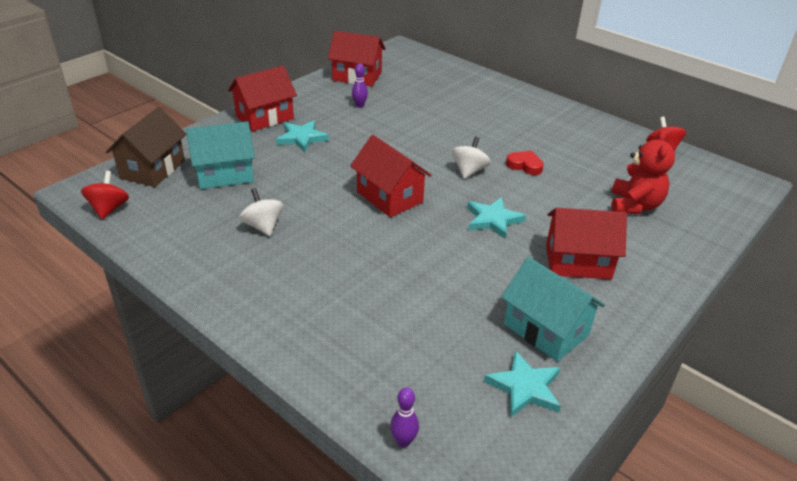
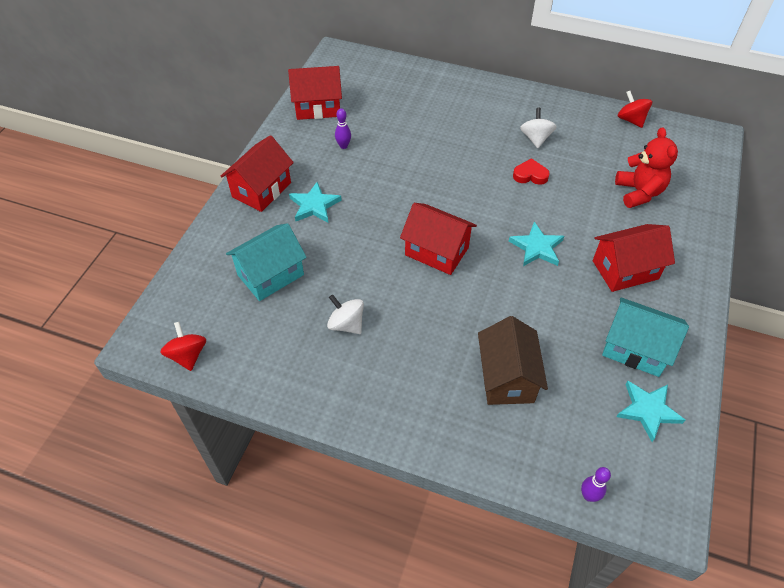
camera: 20 degrees left, 15 degrees up
(153, 169) = (196, 292): brown house -> brown house (507, 377)
(469, 171) = (487, 197): white spinning top -> white spinning top (535, 138)

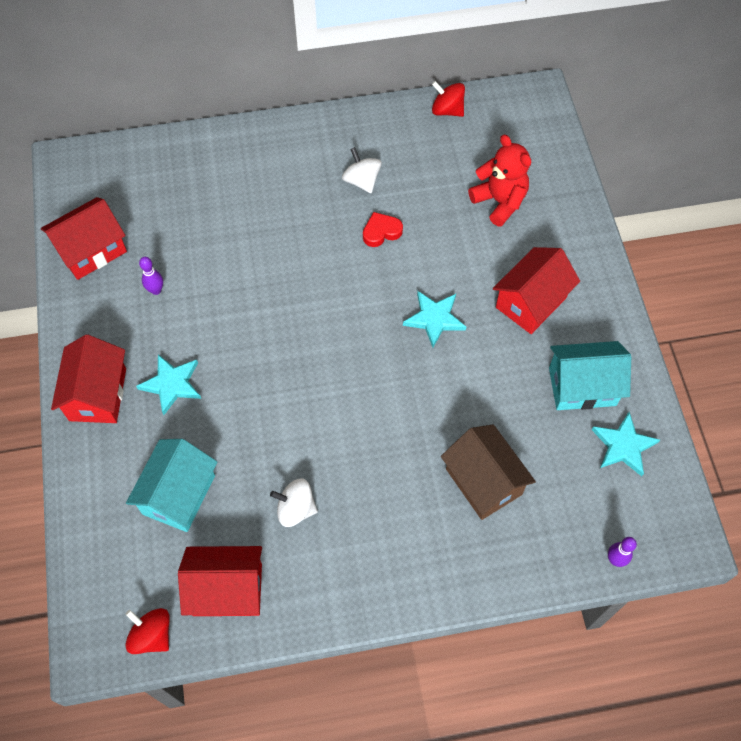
camera: 30 degrees left, 10 degrees up
(436, 251) = (337, 375): red house -> red house (227, 589)

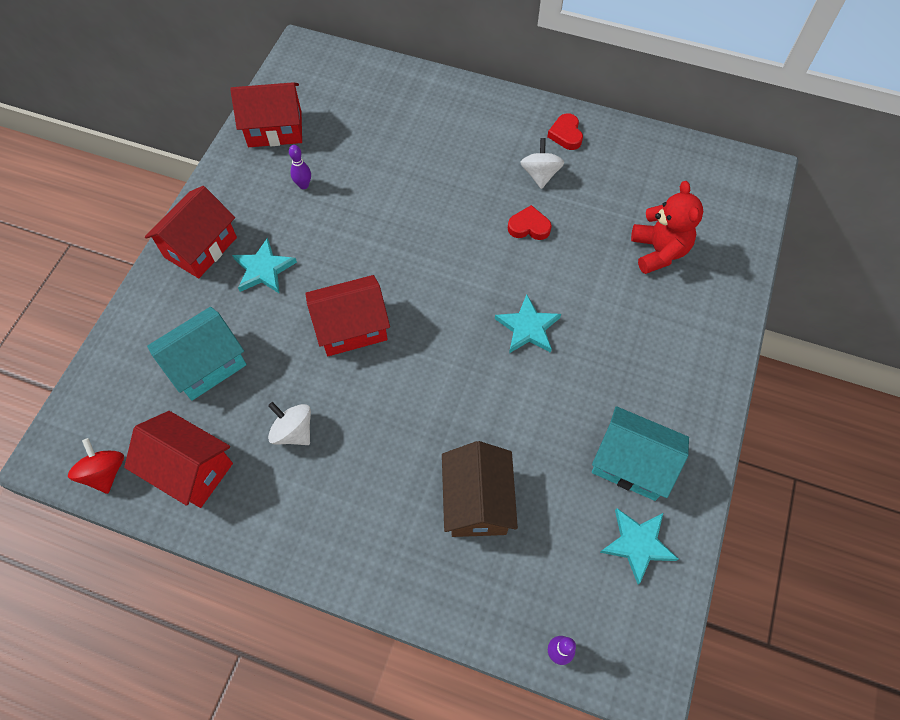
camera: 30 degrees right, 0 degrees up
(361, 134) = (566, 134): none -> red heart
(447, 110) = (660, 148): red spinning top -> none
(531, 302) = (630, 358): red house -> red house (351, 328)

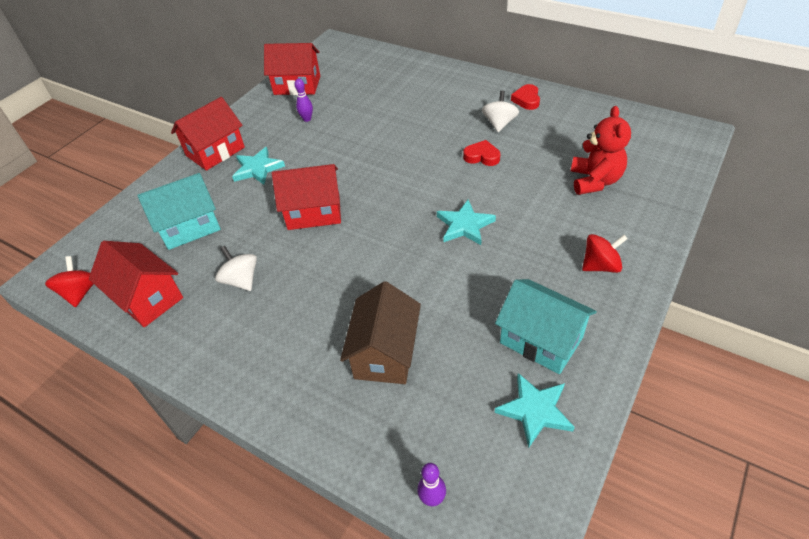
camera: 15 degrees right, 15 degrees down
(678, 365) = (600, 266): none -> red spinning top

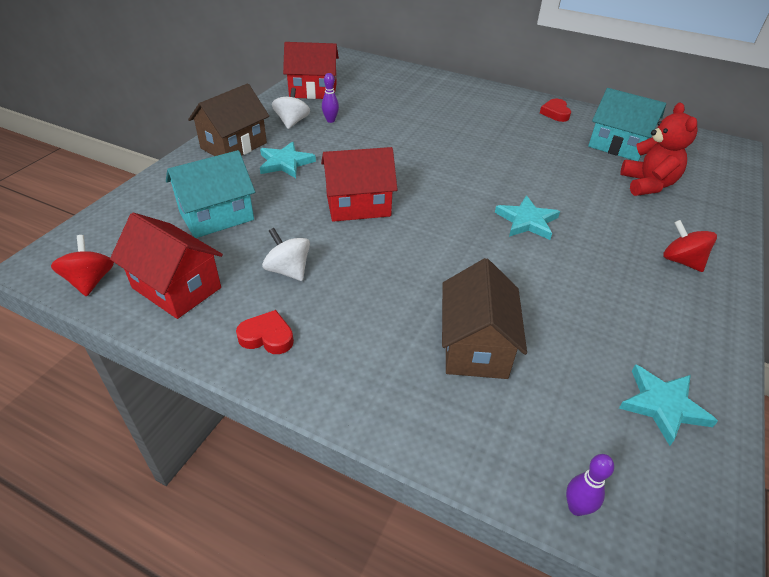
camera: 10 degrees left, 5 degrees down
(215, 151) = (234, 146): red house -> brown house
(482, 156) = (525, 160): red heart -> red heart (267, 337)
(499, 123) = (534, 132): white spinning top -> white spinning top (292, 122)
(541, 340) = (645, 332): turquoise house -> turquoise house (617, 146)
(600, 266) = (681, 261): red spinning top -> red spinning top turned 105 degrees counterclockwise

